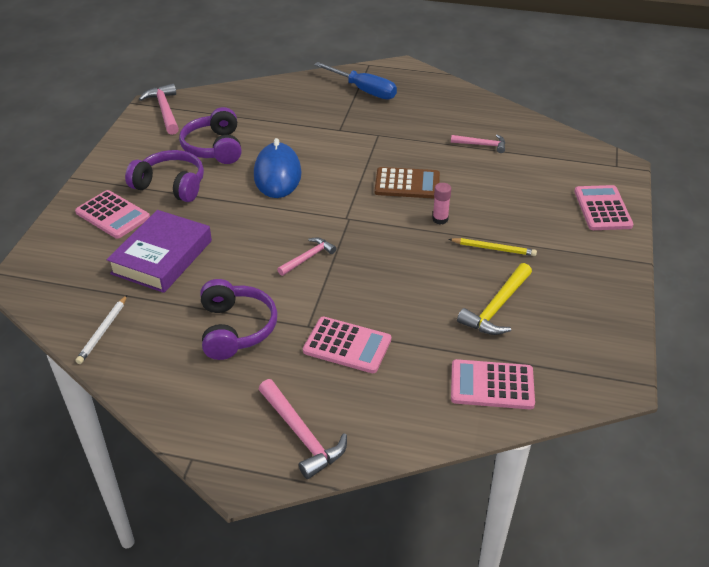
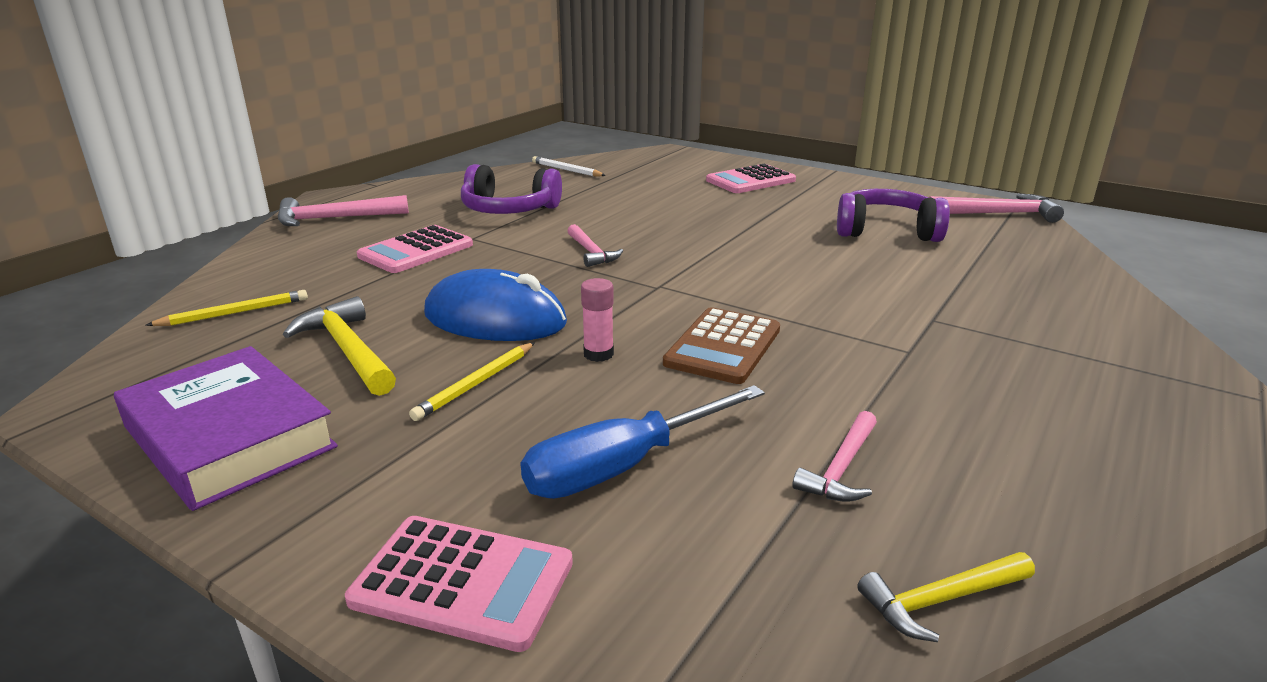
camera: 110 degrees right, 15 degrees down
(162, 257) = (657, 193): purple book -> purple book (229, 437)
(171, 185) = (798, 205): purple headphones -> none
(277, 174) = (799, 258): blue mouse -> blue mouse (495, 319)
(364, 90) = (1109, 369): blue screwdriver -> blue screwdriver (622, 467)
(492, 385) = (234, 313): pink calculator -> yellow pencil
(532, 125) = (941, 600): none -> yellow hammer

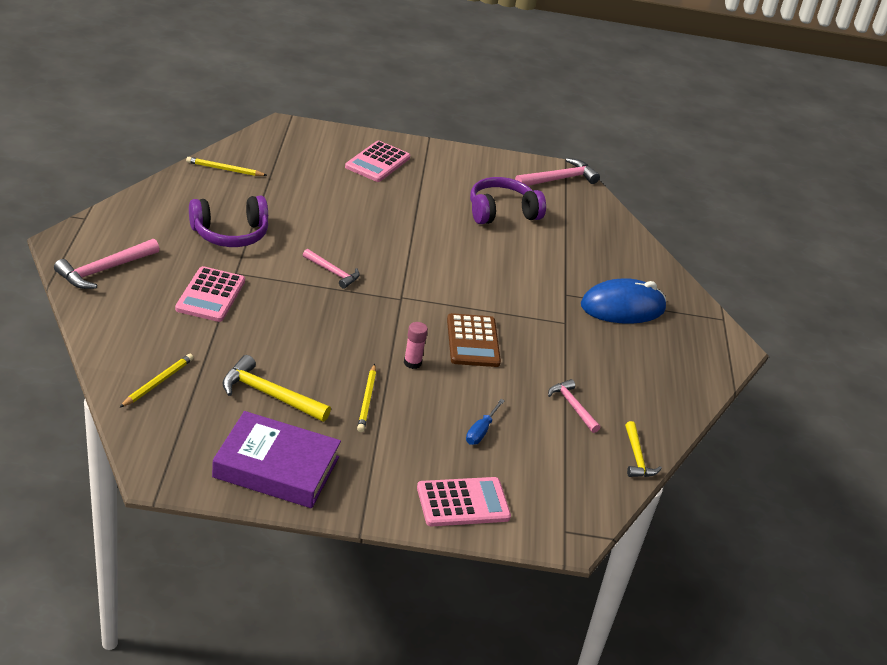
camera: 35 degrees left, 10 degrees up
(495, 319) = (330, 349): blue mouse -> blue mouse (622, 307)
(566, 170) = (224, 169): white pencil -> yellow pencil
(622, 467) = (481, 431): blue screwdriver -> blue screwdriver, size x0.53
(841, 468) = (572, 406): pink hammer -> pink hammer turned 150 degrees clockwise
(941, 600) = (637, 457): yellow hammer -> yellow hammer turned 45 degrees counterclockwise

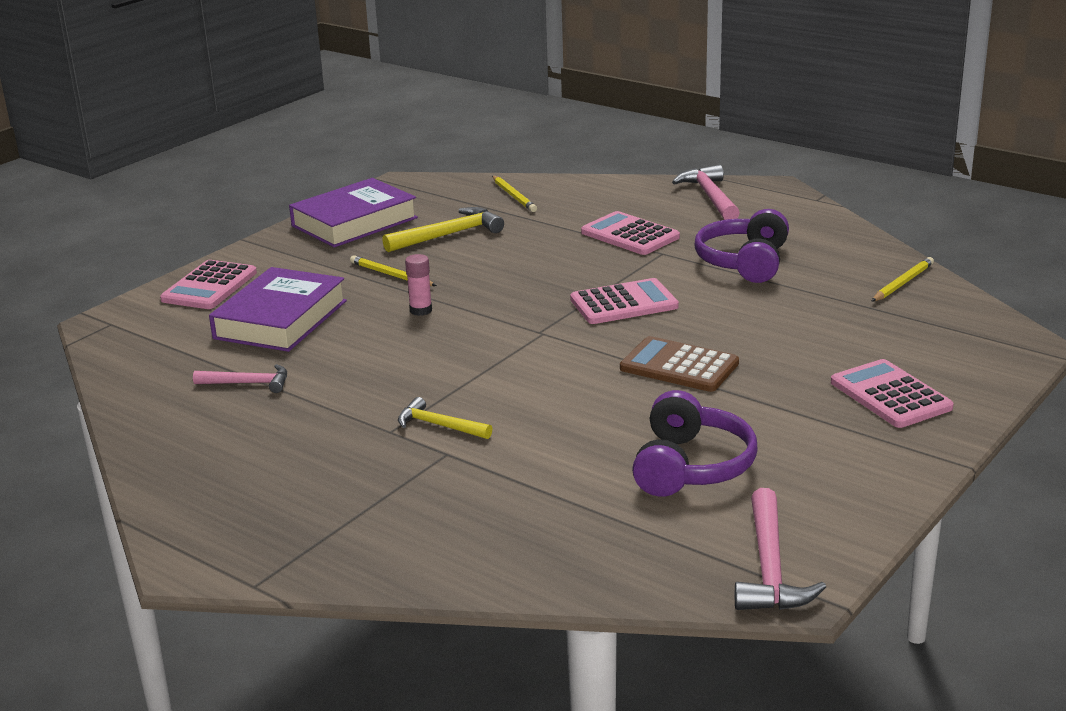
camera: 130 degrees right, 10 degrees down
(333, 272) = (624, 303): pink hammer -> pink calculator
(472, 341) = (420, 355): brown calculator -> brown calculator (679, 366)
(481, 431) = (281, 319): blue screwdriver -> purple book
(622, 307) = (374, 493): blue mouse -> none
(637, 457) = (130, 396): yellow hammer -> yellow hammer (439, 426)

